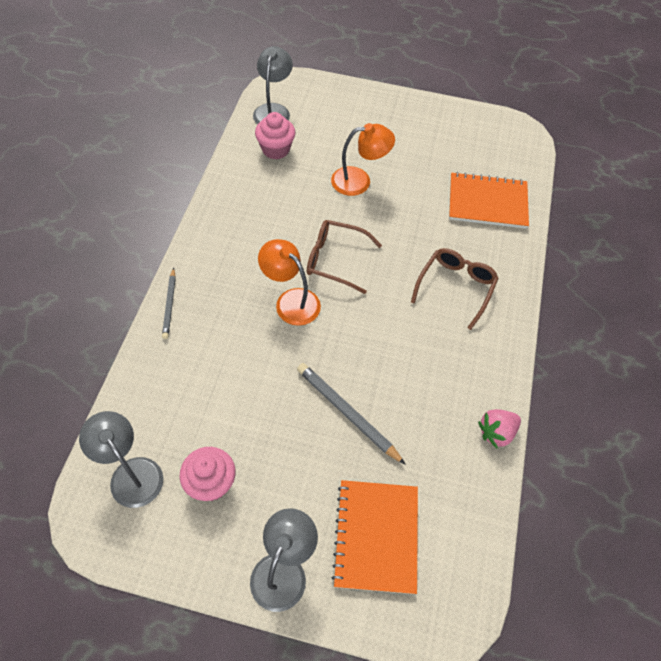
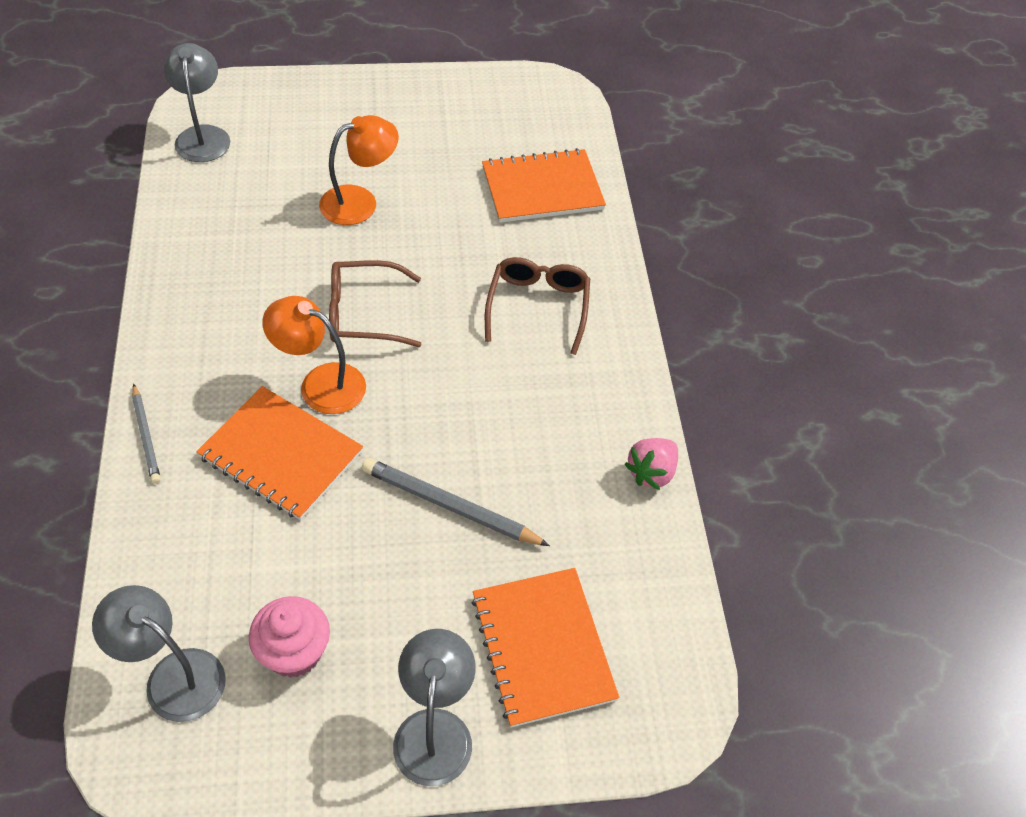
camera: 20 degrees left, 5 degrees down
(249, 343) = (281, 454): none -> orange notebook
(276, 149) = (225, 188): pink cupcake -> none

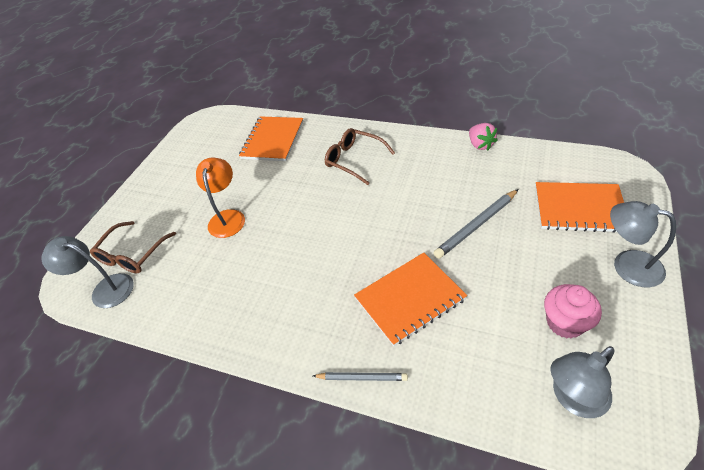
camera: 55 degrees left, 5 degrees down
(320, 383) = (361, 266): orange lamp -> none
(364, 314) = (318, 234): brown glasses -> brown glasses (133, 254)

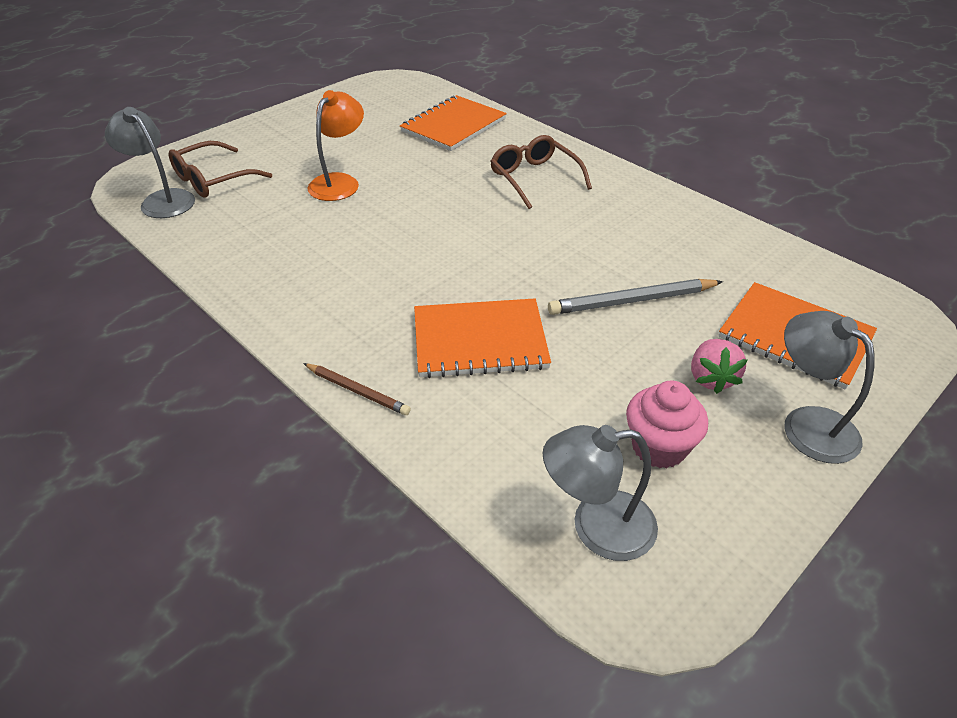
camera: 20 degrees right, 5 degrees down
(362, 377) = (357, 391): grey pencil -> brown pencil
(480, 145) = (715, 219): pink strawberry -> pink strawberry (711, 378)

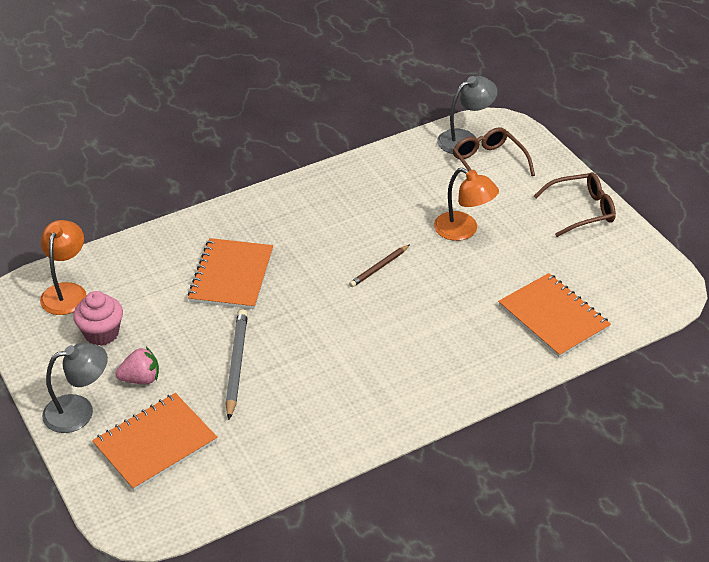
camera: 105 degrees right, 0 degrees up
(357, 391) = (212, 217): brown pencil -> brown pencil (379, 268)
(535, 179) = (432, 352): brown glasses -> brown glasses (581, 210)
(596, 527) = (66, 291): grey lamp -> orange lamp
(711, 378) = (141, 379): pink strawberry -> pink strawberry turned 150 degrees clockwise

